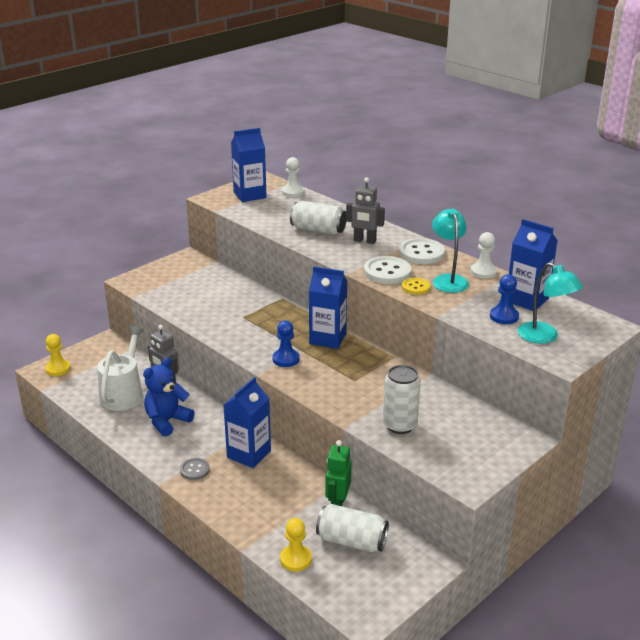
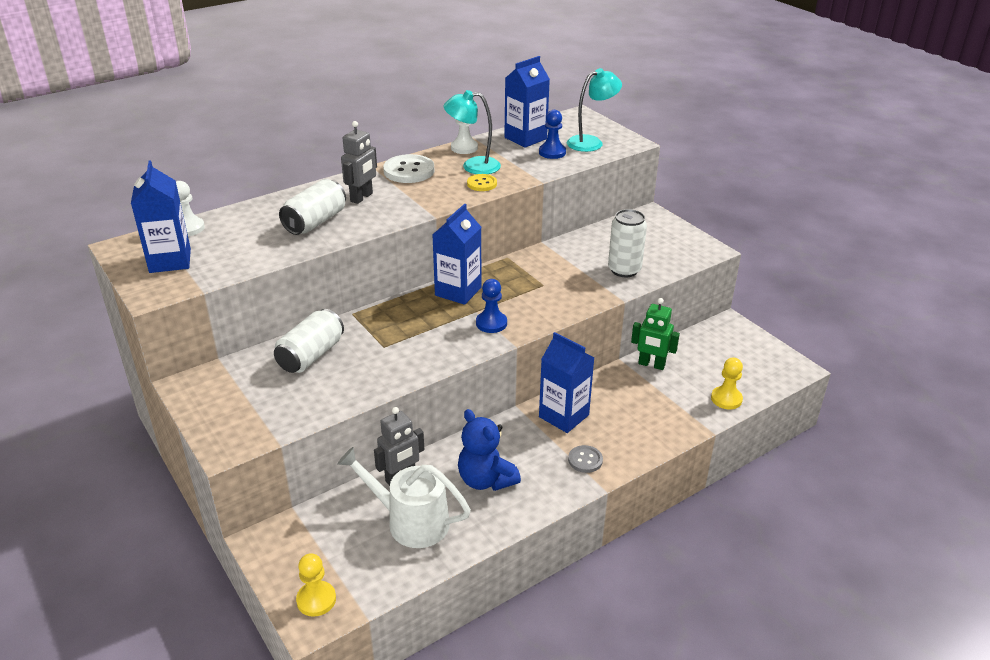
camera: 80 degrees left, 5 degrees up
(351, 541) = (701, 363): white can -> white can (311, 355)
(387, 272) = (442, 194): white button -> none

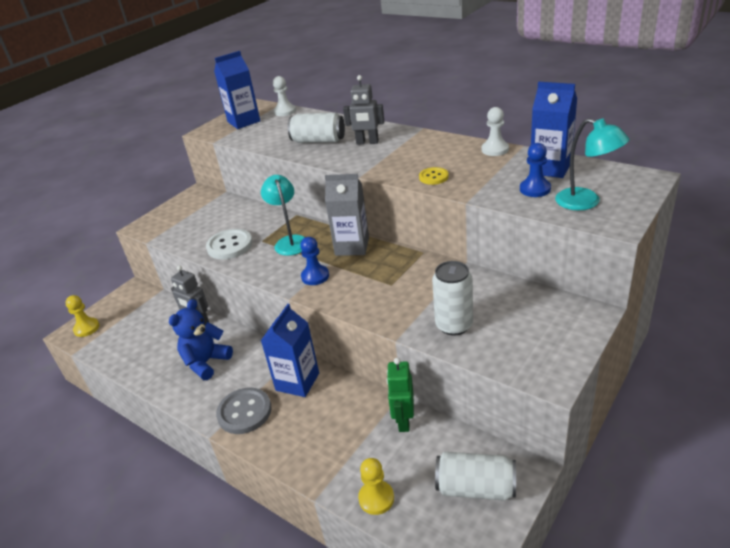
camera: 75 degrees right, 0 degrees up
(311, 355) = (239, 218): white can -> white can (475, 488)
(409, 171) = (427, 143): white button -> white button (230, 246)
(411, 521) = (157, 341): white watering can -> none
(458, 291) = (352, 246): blue carton -> grey carton
(473, 166) = (463, 163): turquoise lamp -> turquoise lamp (290, 241)
(585, 460) = (244, 412): grey button -> grey button, size x1.73

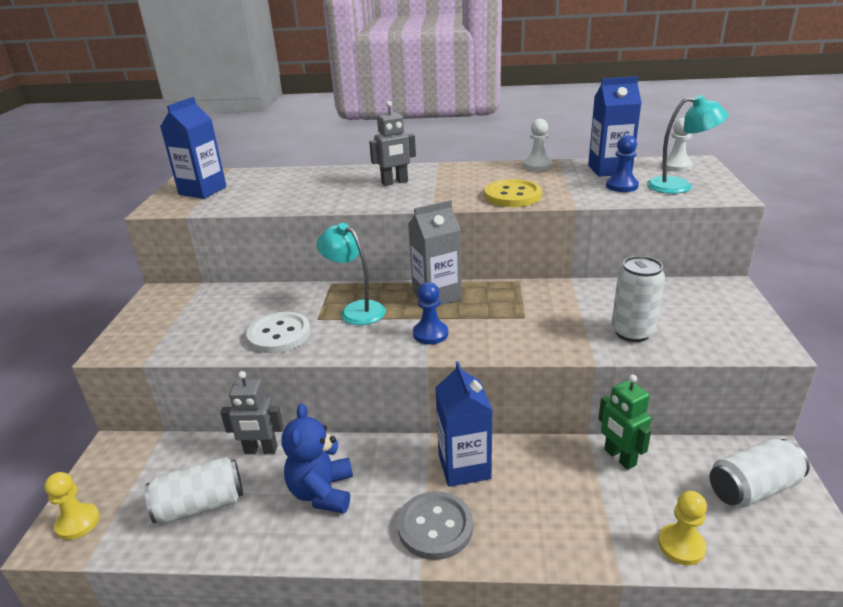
camera: 35 degrees left, 5 degrees down
(285, 111) = (248, 174): white pawn -> white pawn (676, 166)
(318, 141) = (333, 191): white can -> white can (201, 505)
(433, 177) = (512, 196): yellow button -> yellow button, size x1.73

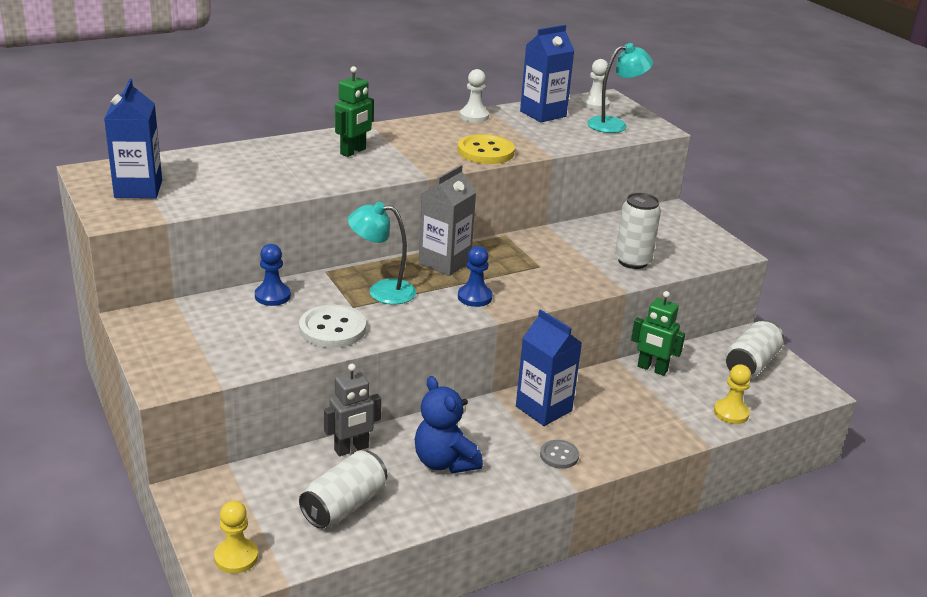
camera: 35 degrees left, 0 degrees up
(395, 182) = (353, 151): grey robot -> green robot
(435, 527) = (559, 455): grey button -> grey button, size x0.58
(621, 186) = (569, 130): blue pawn -> blue pawn (272, 296)

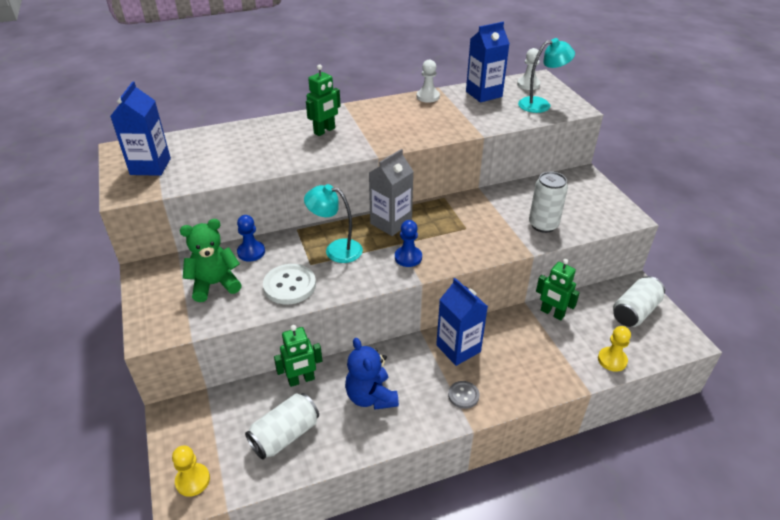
camera: 10 degrees right, 10 degrees up
(235, 330) = (215, 284): none -> green teddy bear
(351, 449) = (301, 380): grey robot -> green robot
(485, 152) = (429, 131): yellow button -> none

